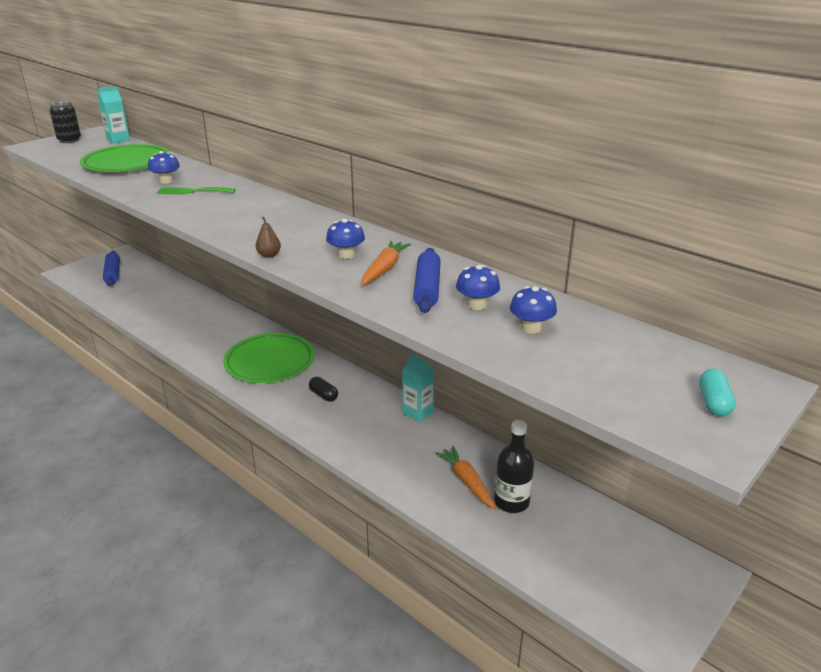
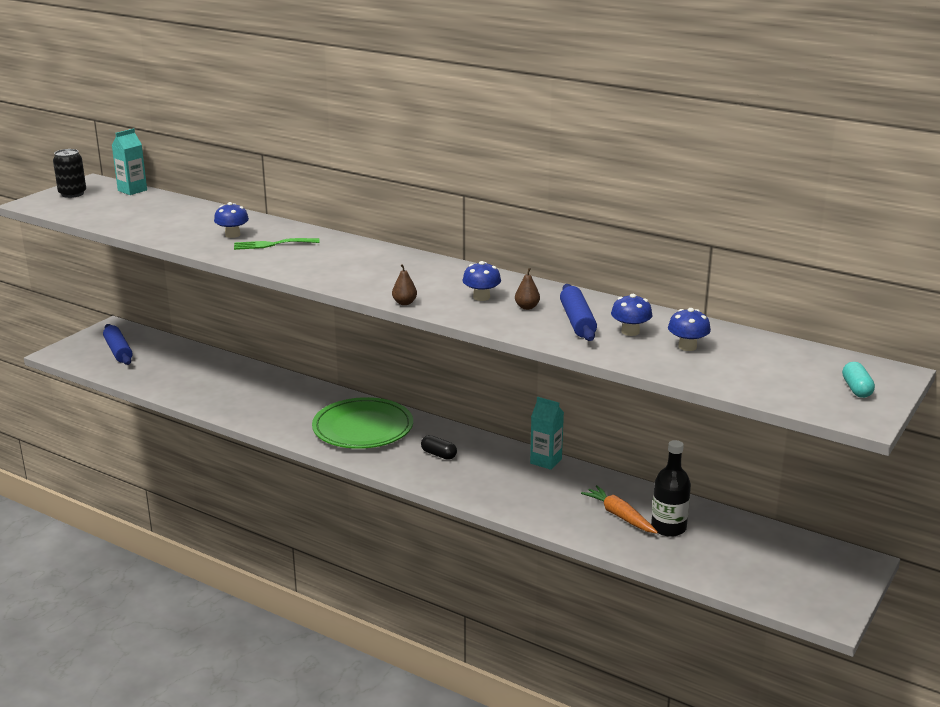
camera: 10 degrees left, 5 degrees down
(127, 163) = (168, 217): green plate -> none
(384, 269) = (527, 307): orange carrot -> brown pear

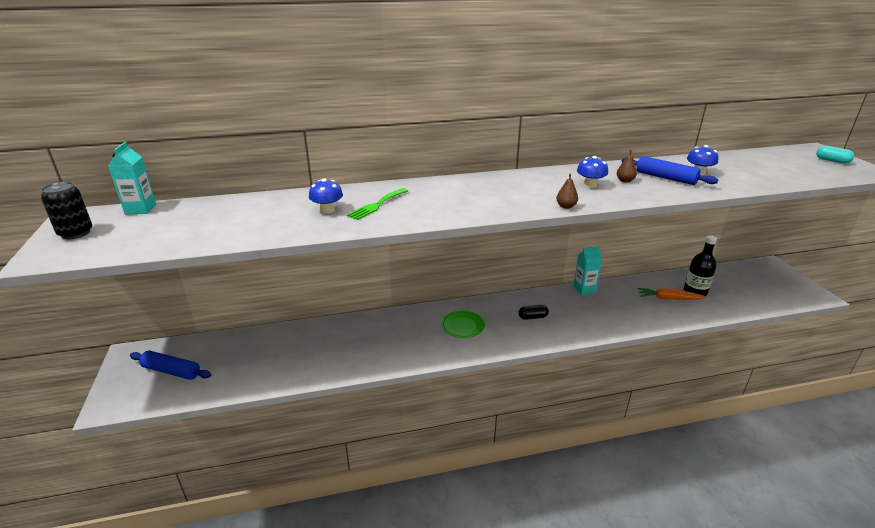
camera: 45 degrees left, 5 degrees up
(363, 428) = (462, 326): green plate -> green plate, size x0.54
(687, 347) = (737, 170): blue mushroom -> none

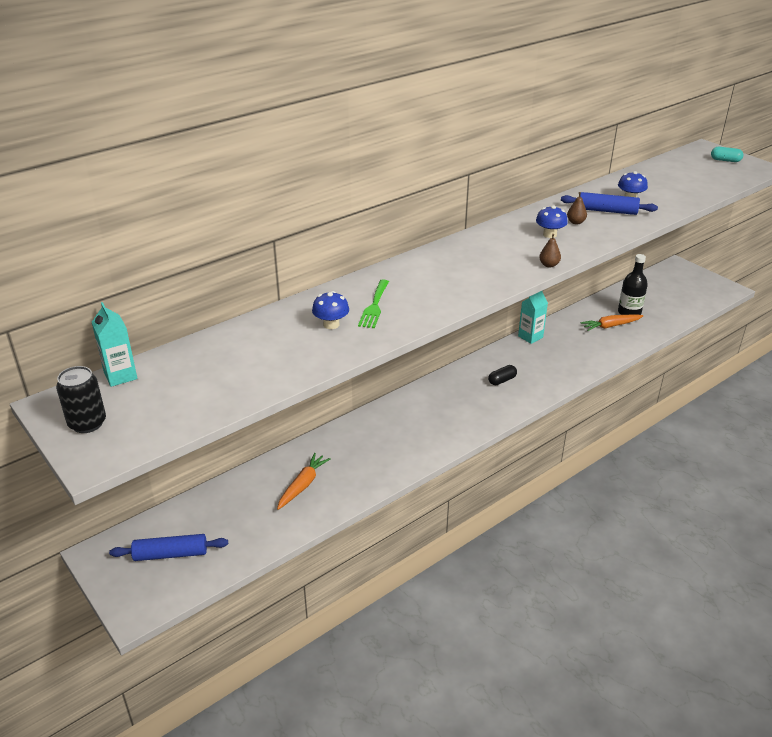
camera: 25 degrees left, 5 degrees up
(306, 351) = (303, 485): none -> orange carrot
(462, 326) = (442, 410): green plate -> none

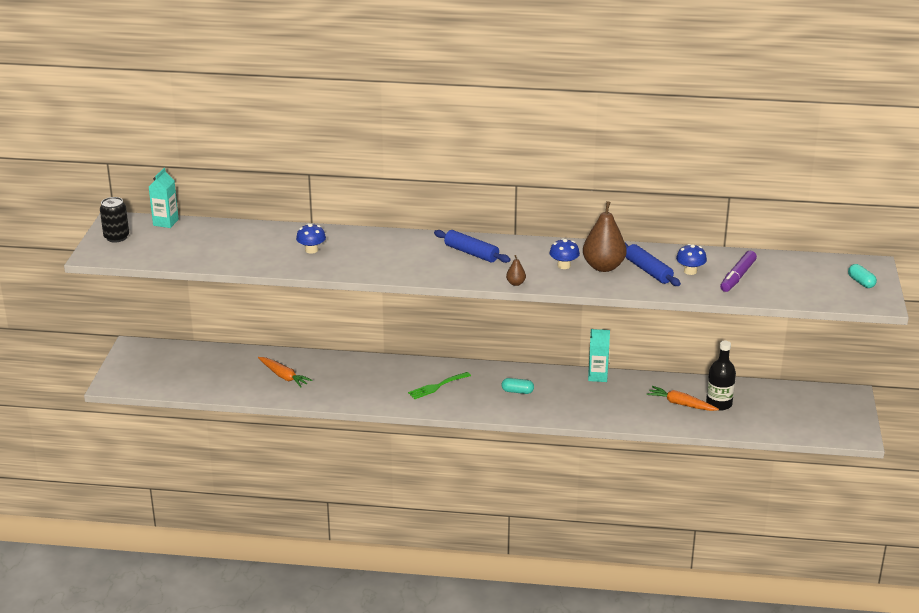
camera: 45 degrees right, 5 degrees down
(170, 554) = (165, 368): blue rolling pin -> blue rolling pin (471, 253)
(303, 485) = (283, 376): orange carrot -> orange carrot turned 60 degrees clockwise
(374, 306) = (355, 252): green fork -> green fork (437, 386)
(502, 380) = (517, 391): black capsule -> turquoise capsule
(575, 222) = (603, 267): brown pear -> brown pear, size x2.25
(662, 189) = (737, 277): none -> purple marker

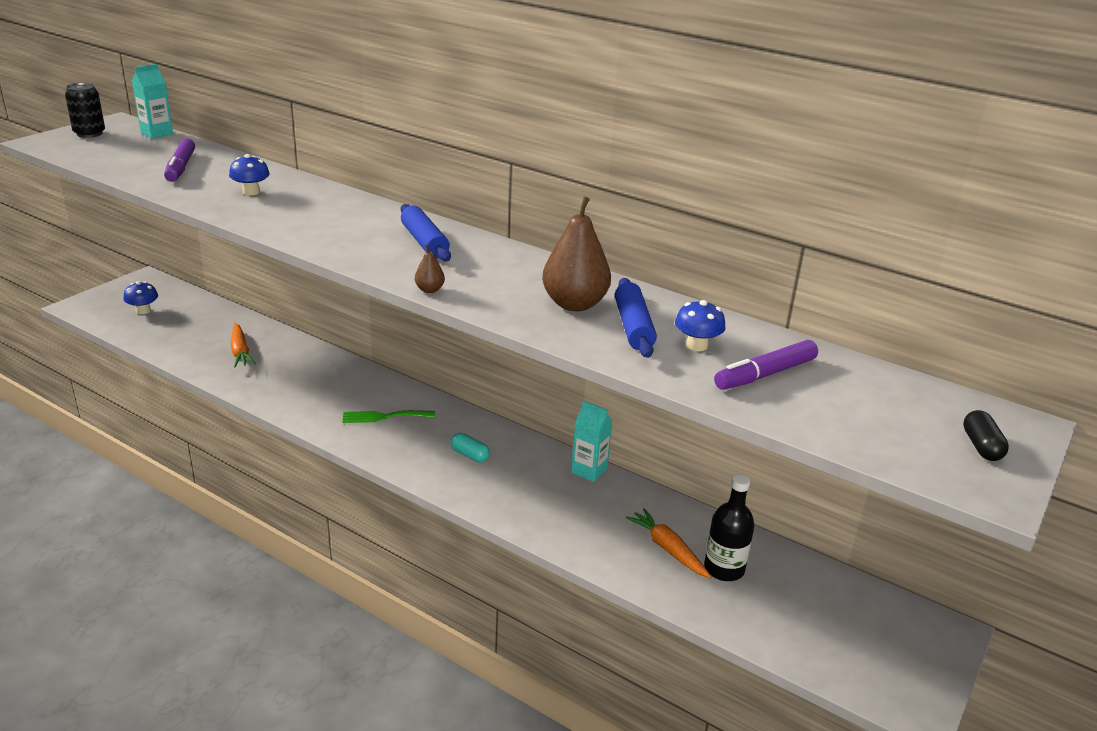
camera: 25 degrees right, 0 degrees up
(233, 245) = (181, 167): none -> purple marker
(564, 265) = (522, 287): blue mushroom -> blue mushroom (143, 311)
(861, 282) = (981, 446): turquoise capsule -> black capsule

